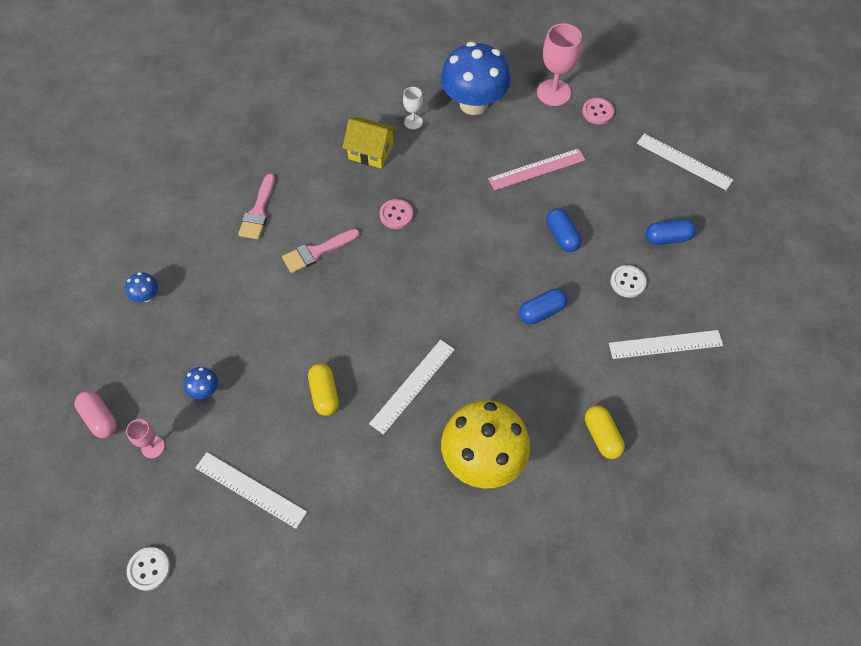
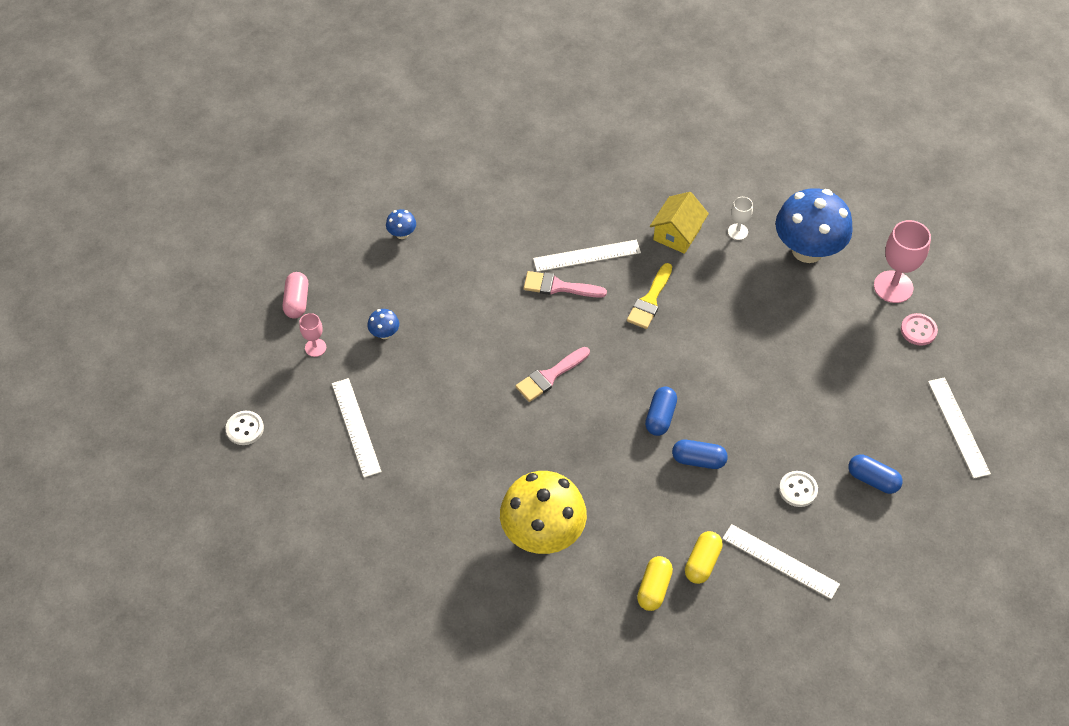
camera: 40 degrees right, 5 degrees down
(258, 211) = (541, 223): pink brush -> pink brush (550, 376)
(324, 394) = (468, 398): yellow capsule -> yellow capsule (702, 562)
(370, 151) = (677, 233): yellow house -> yellow house turned 60 degrees clockwise
(396, 215) = (650, 300): pink button -> yellow brush
(412, 386) = (539, 441): white ruler -> white ruler (587, 255)
(537, 169) = (810, 343): pink ruler -> none
(562, 236) = (776, 412): blue capsule -> blue capsule (660, 417)

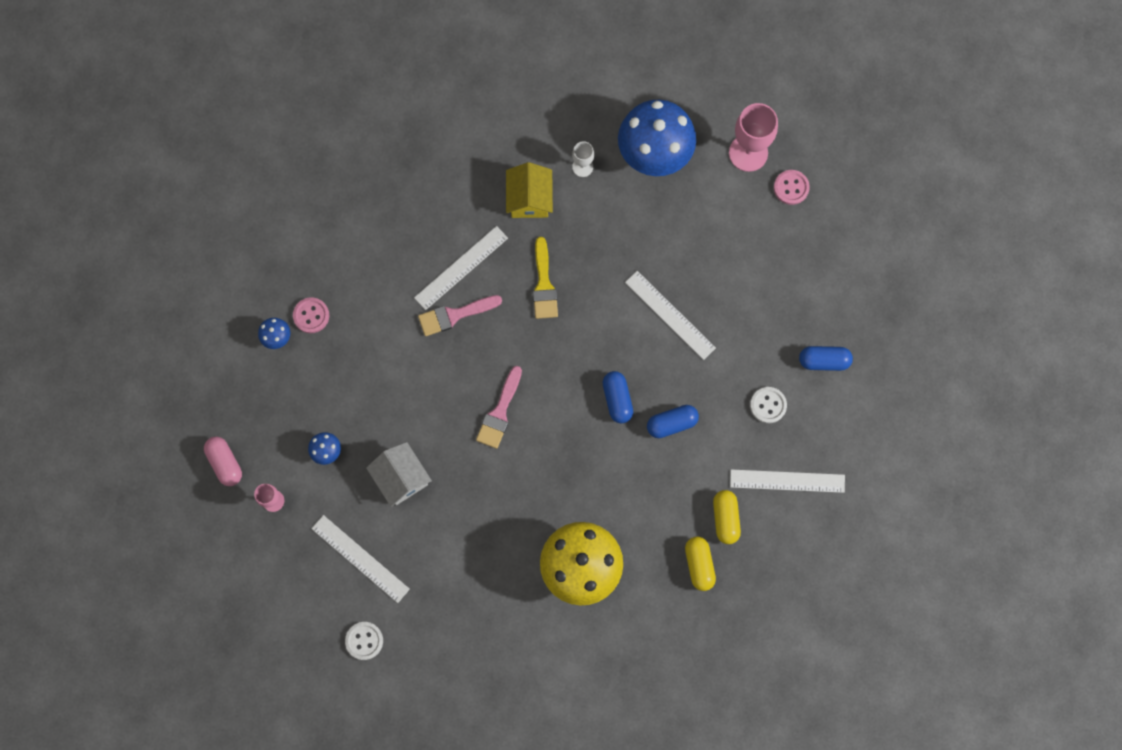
camera: 30 degrees left, 20 degrees up
(245, 429) = (263, 616): white button -> white button (364, 641)
(432, 383) = (401, 478): none -> white house
(440, 232) = (311, 315): none -> pink button
(958, 427) = (869, 269): white ruler -> white ruler (670, 315)

